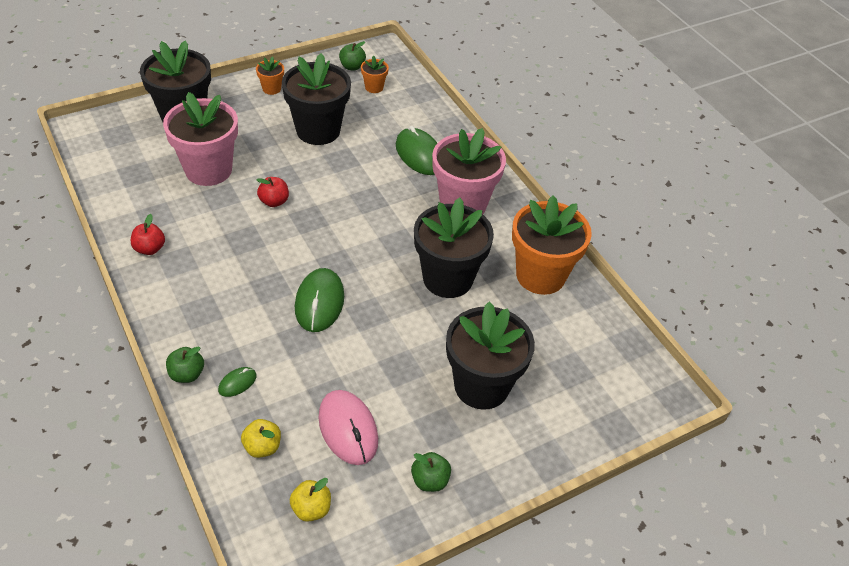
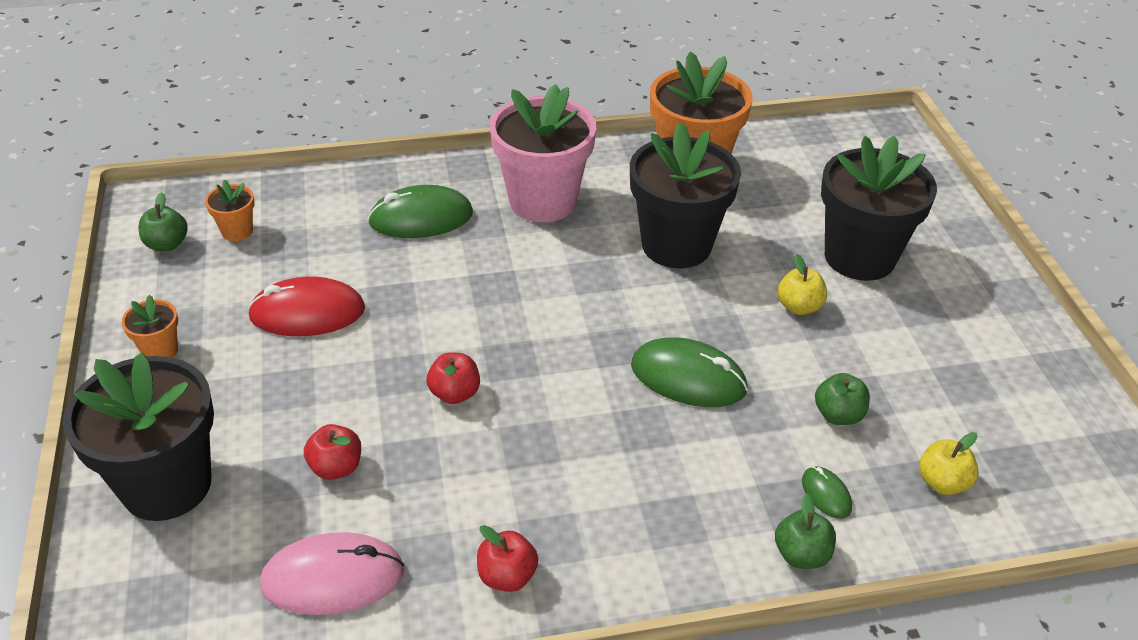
camera: 70 degrees left, 5 degrees down
(208, 170) = (336, 467): pink flower pot -> red apple
(311, 509) = (1040, 447): yellow apple -> yellow apple (799, 307)
(318, 130) = (307, 313): black flower pot -> red mouse
(348, 429) = (916, 389): pink mouse -> pink mouse (333, 578)
(430, 480) = (997, 331): green apple -> green apple (838, 415)

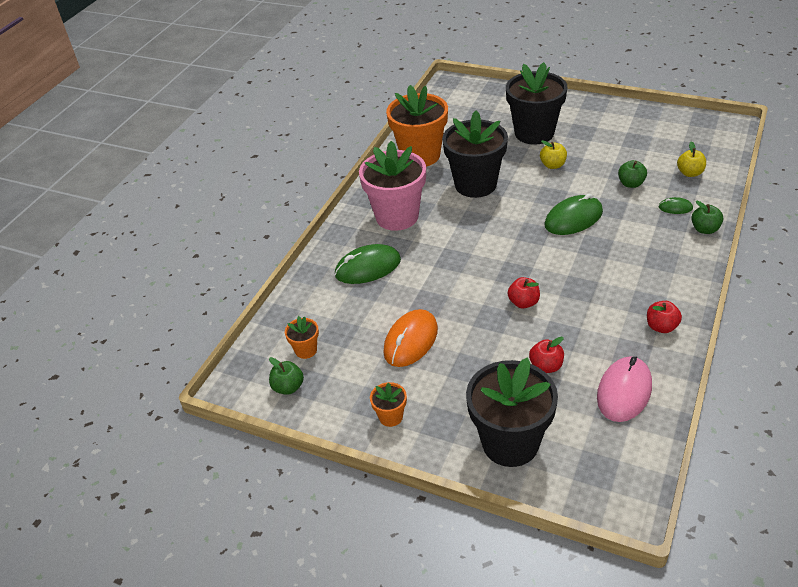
camera: 50 degrees left, 0 degrees up
(307, 313) = (411, 340): red mouse -> orange mouse
(421, 218) = (368, 267): green mouse -> green mouse turned 45 degrees clockwise

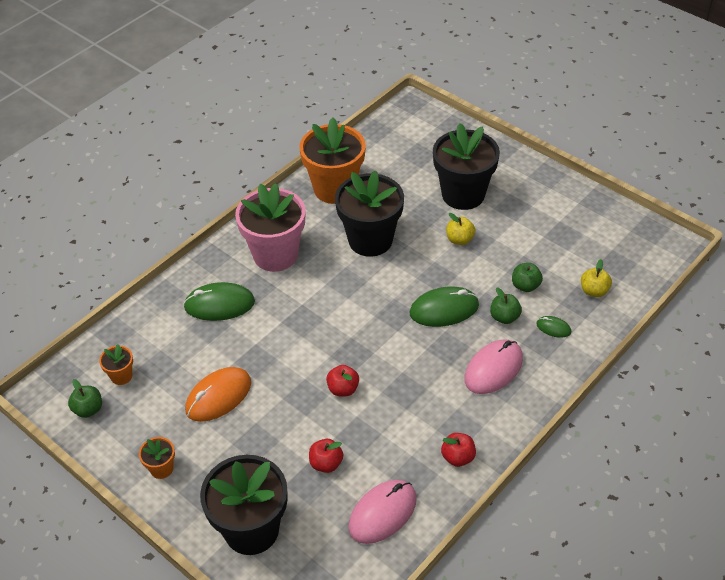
camera: 15 degrees right, 5 degrees up
(646, 251) = (493, 369): none -> pink mouse
(705, 229) = (567, 362): green apple -> green apple (504, 317)

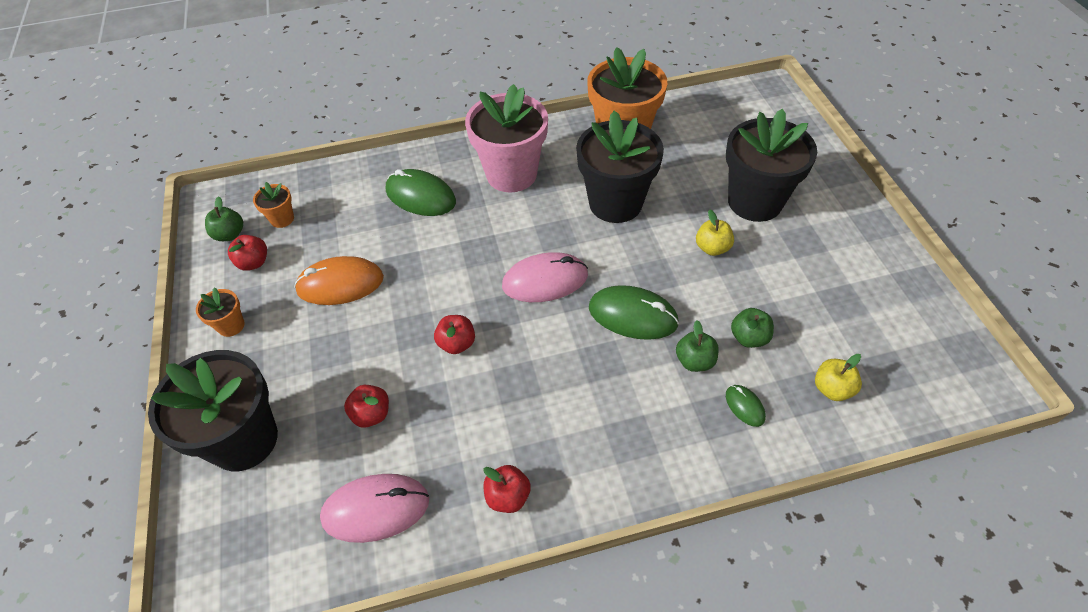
camera: 35 degrees right, 5 degrees up
(132, 418) = (253, 262): none -> red apple
(493, 369) = (633, 415): pink mouse -> pink mouse (545, 280)

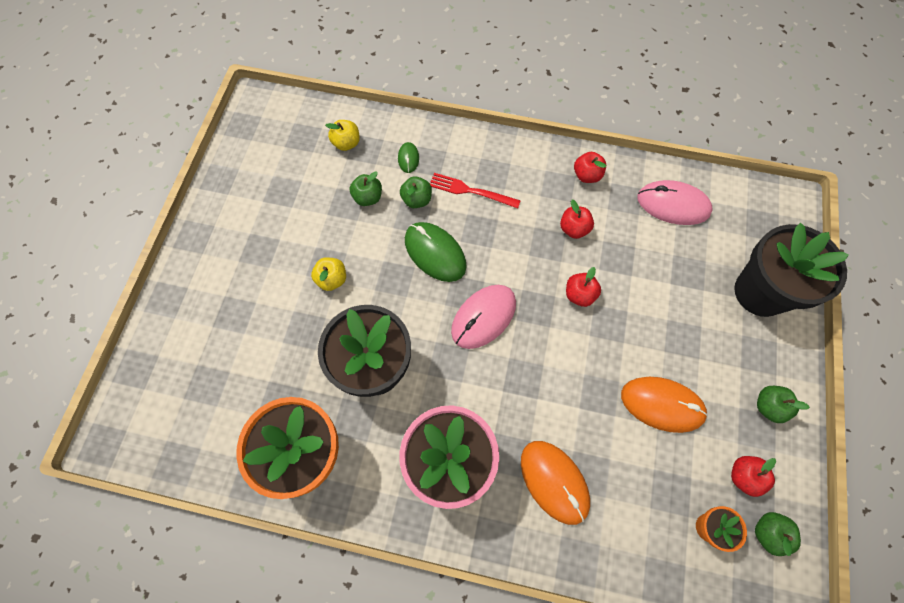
camera: 155 degrees left, 15 degrees up
(231, 325) = (768, 406): orange flower pot -> green apple
(371, 414) = (661, 268): red apple -> red apple (574, 229)
(420, 196) = (554, 481): green mouse -> orange mouse
(545, 280) = (483, 317): pink mouse -> pink mouse turned 60 degrees counterclockwise
(642, 401) = (470, 191): none -> red fork
(755, 202) = (259, 305): black flower pot -> none

